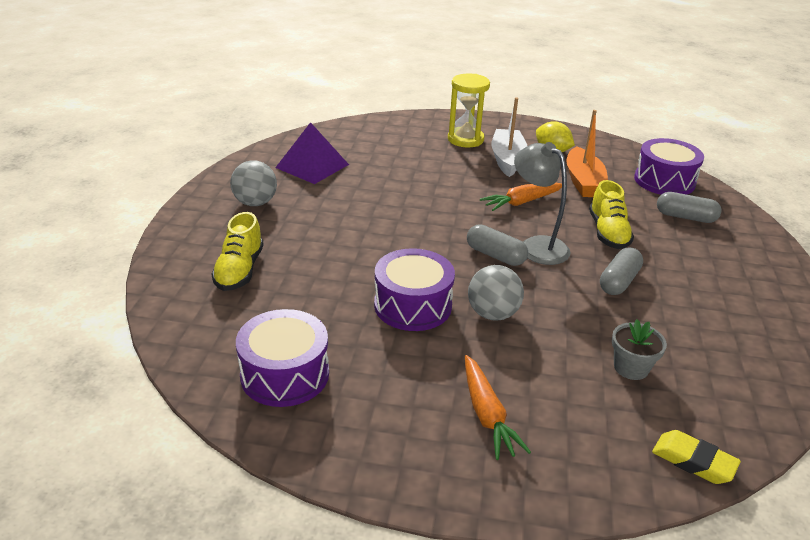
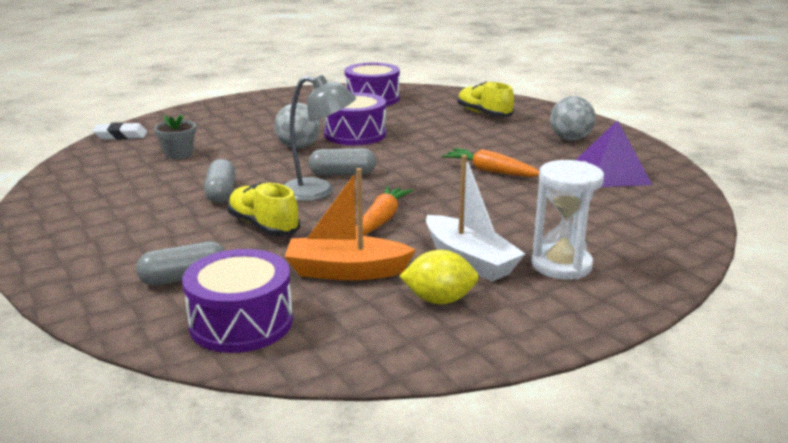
camera: 140 degrees right, 10 degrees down
(465, 139) = (561, 265): yellow hourglass -> white hourglass
(487, 414) = (251, 117): orange carrot -> orange carrot (490, 171)
(583, 182) = (346, 271): orange boat -> orange boat turned 45 degrees counterclockwise
(693, 461) = (121, 136): yellow eraser -> white eraser

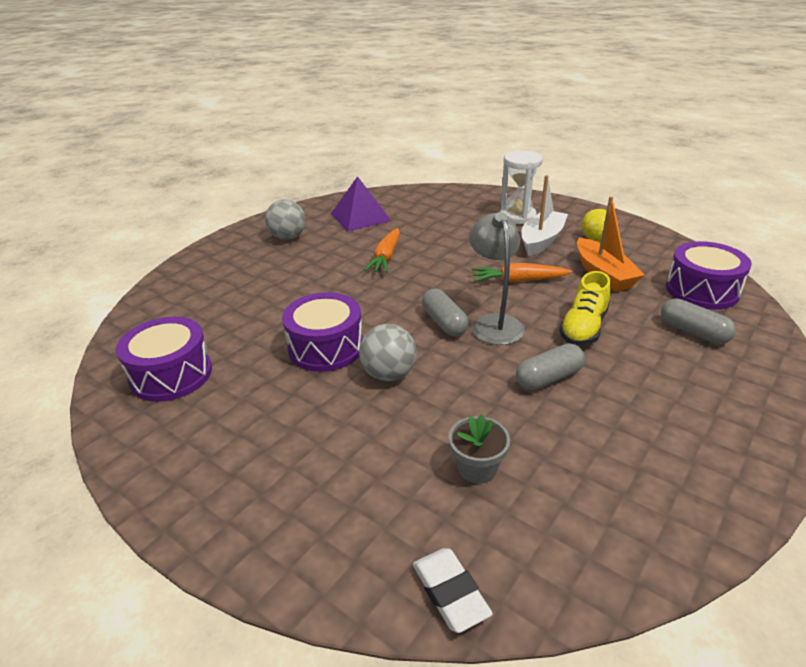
camera: 110 degrees left, 10 degrees up
(484, 114) = (224, 286): yellow shoe -> none

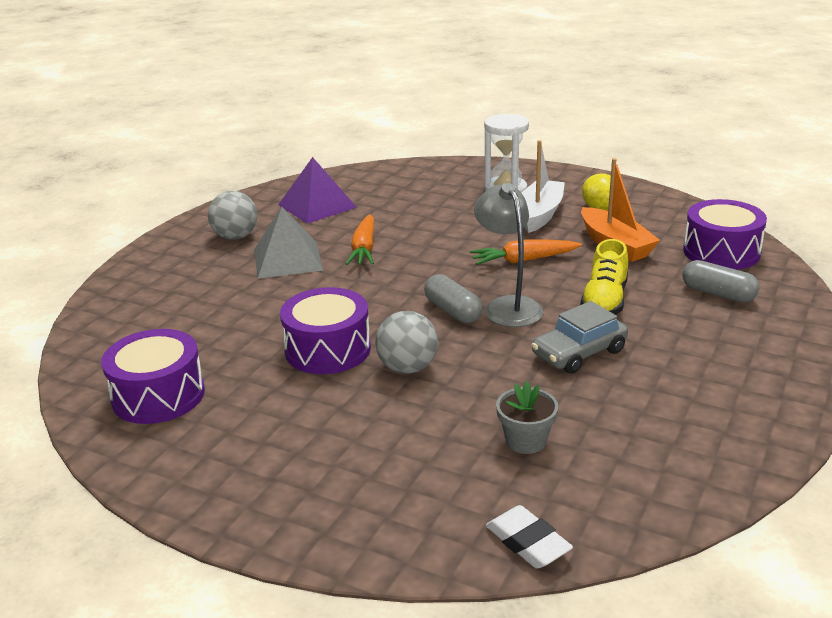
camera: 10 degrees left, 5 degrees down
(321, 261) = (287, 259): none -> grey pyramid
(548, 378) = (579, 353): grey capsule -> grey car

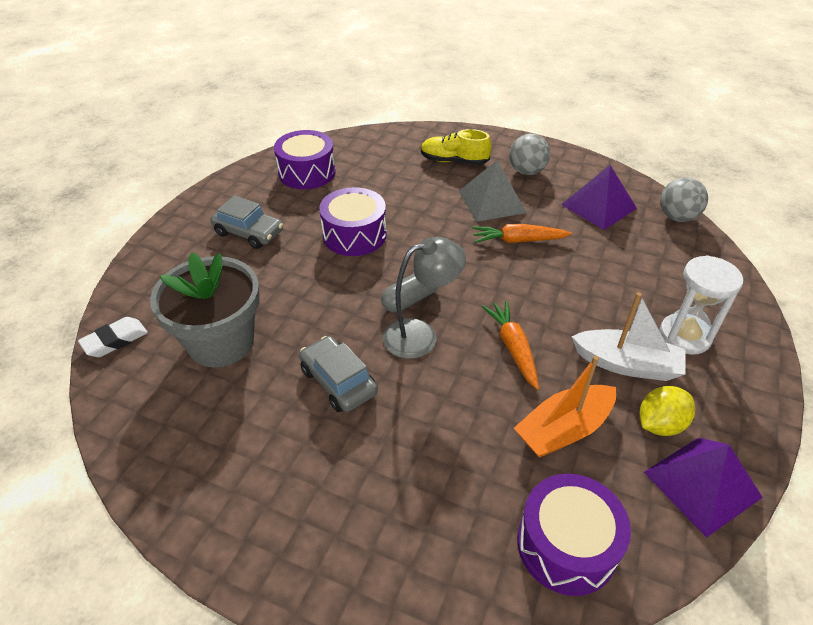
camera: 85 degrees right, 15 degrees up
(298, 439) = (249, 233): none -> grey car
(407, 368) = (326, 276): grey ball -> grey ball (677, 217)
(526, 441) = (221, 342): grey flower pot -> grey flower pot, size x2.12
(604, 301) = (432, 408): yellow shoe -> yellow shoe (453, 161)
(652, 202) = (702, 484): none -> purple pyramid
(718, 294) = (454, 520): grey capsule -> none

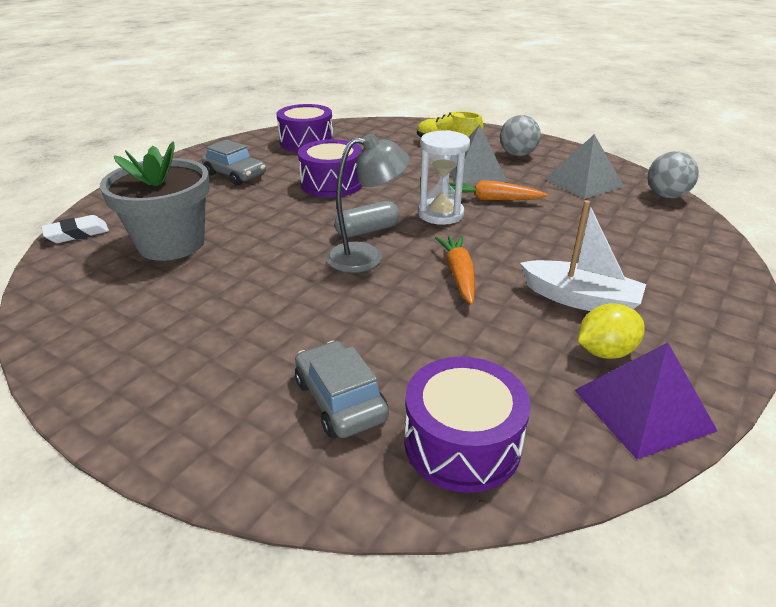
camera: 10 degrees right, 10 degrees down
(338, 381) = (269, 282): grey car -> grey car (340, 400)
(563, 430) = (491, 344): orange boat -> none
(599, 206) = (584, 182): purple pyramid -> grey pyramid
(684, 336) = (652, 284): white hourglass -> white hourglass (440, 214)

